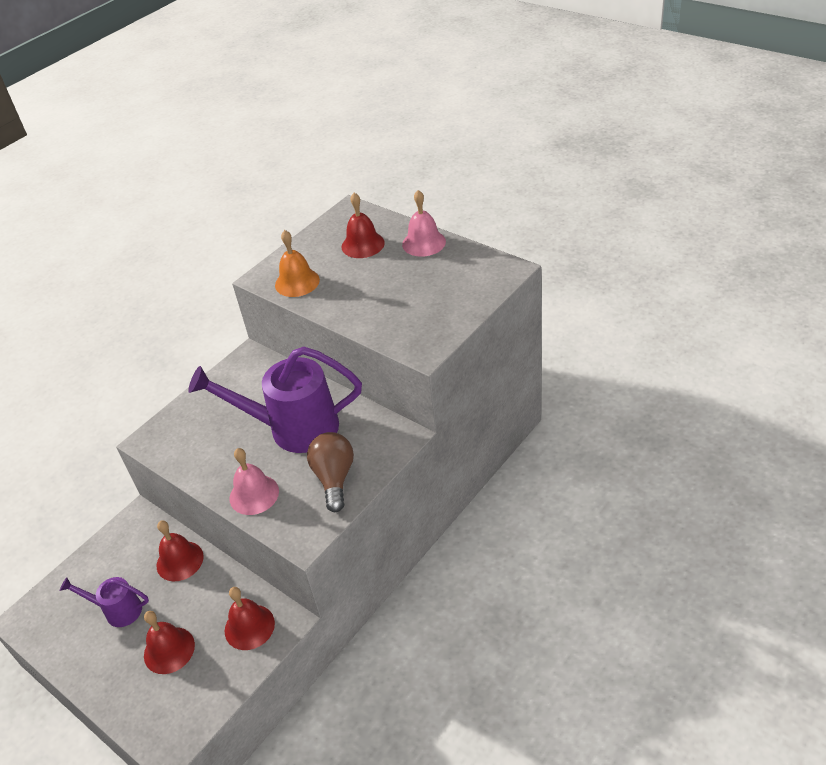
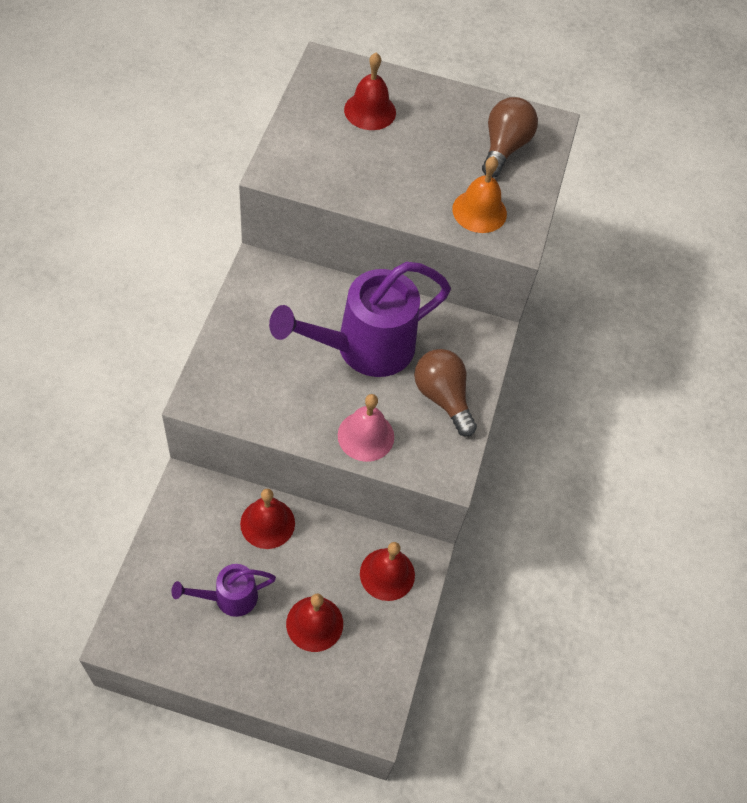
camera: 35 degrees left, 15 degrees up
(297, 282) = (321, 172): orange bell -> orange bell (479, 211)
(424, 243) = (439, 100): pink bell -> none
(456, 282) = (504, 148): none -> brown light bulb

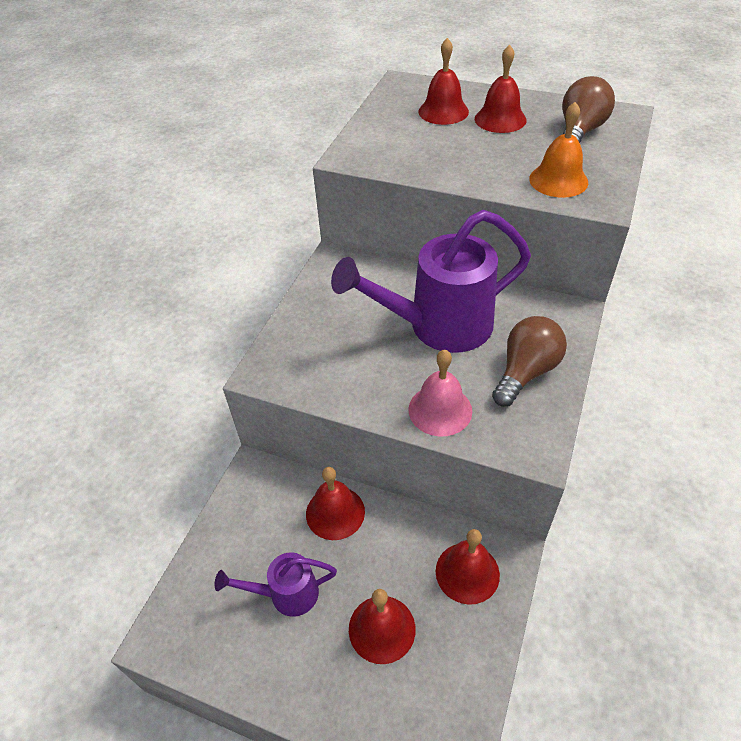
camera: 15 degrees right, 10 degrees down
(427, 125) = (500, 119): none -> red bell
(442, 397) = (526, 372): brown light bulb -> brown light bulb turned 60 degrees clockwise

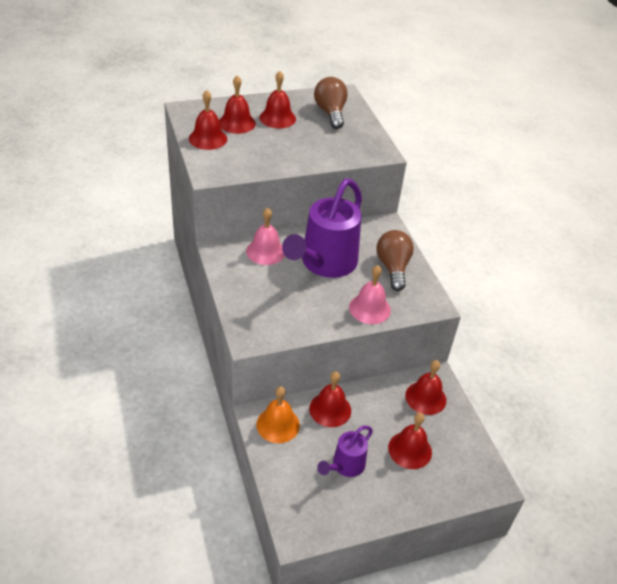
camera: 45 degrees left, 5 degrees down
(383, 282) = (265, 251): none -> pink bell
(390, 118) = (208, 138): none -> red bell
(558, 180) = (348, 147): orange bell -> orange bell (278, 424)

